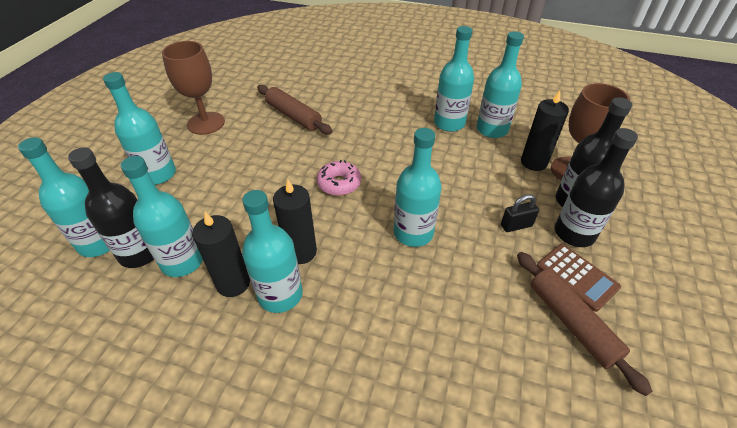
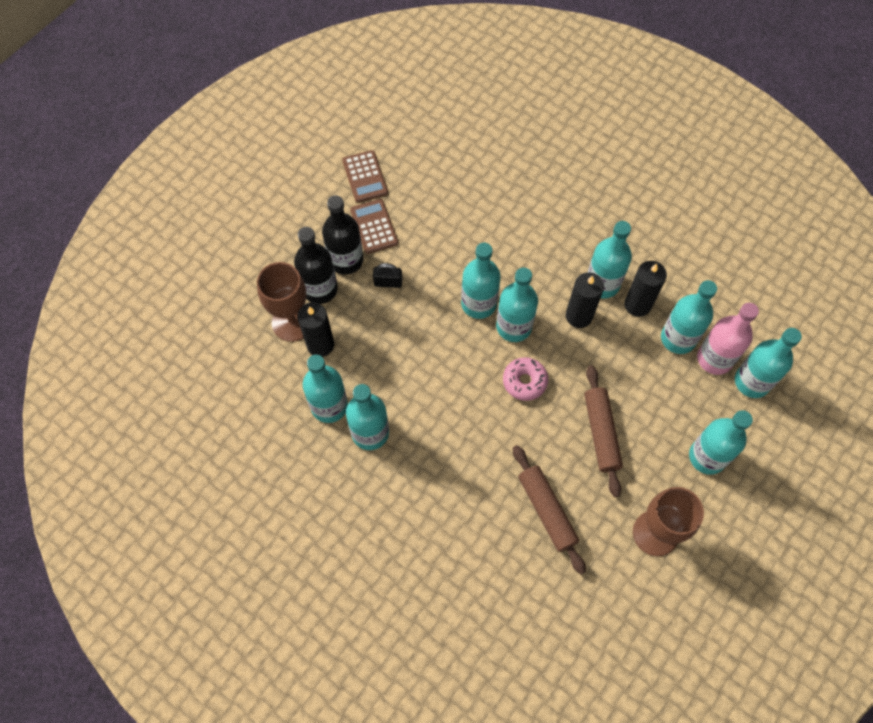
camera: 160 degrees left, 20 degrees up
(140, 253) = (714, 359): black bottle -> pink bottle
(367, 223) = (514, 326): none -> turquoise bottle
(571, 322) = (404, 199): brown rolling pin -> brown rolling pin (601, 433)
(642, 337) = (365, 177): none -> brown calculator

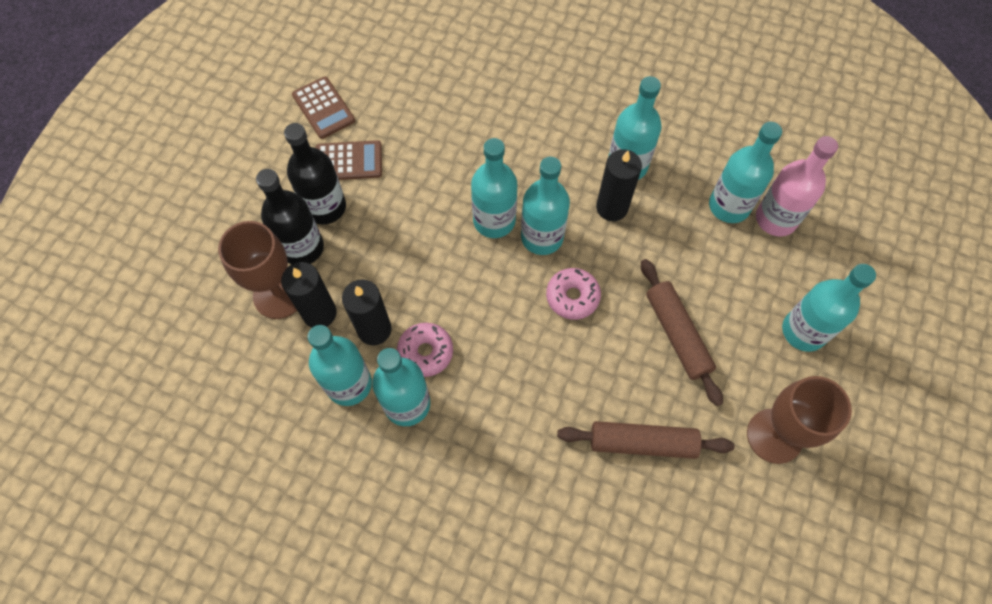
camera: 15 degrees left, 0 degrees up
(374, 226) = (349, 161): brown calculator -> brown calculator turned 120 degrees clockwise
(388, 282) = (382, 221): black padlock -> none
(395, 396) = (425, 352): none -> pink donut
(546, 511) = (642, 443): brown rolling pin -> brown rolling pin turned 45 degrees counterclockwise
(637, 305) = (673, 179): black candle -> black candle (374, 329)
(752, 381) = (824, 234): turquoise bottle -> none

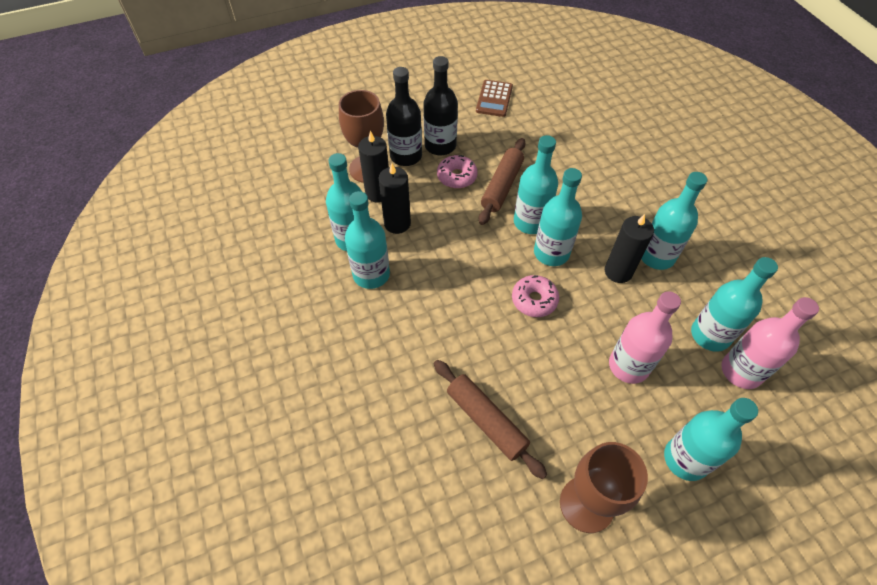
camera: 45 degrees right, 10 degrees down
(349, 161) = (478, 133): brown calculator -> none
(425, 352) = (411, 257): pink donut -> pink donut (456, 177)
(677, 334) = (583, 379): brown rolling pin -> brown rolling pin (502, 186)
(698, 290) = (628, 366): none -> pink bottle

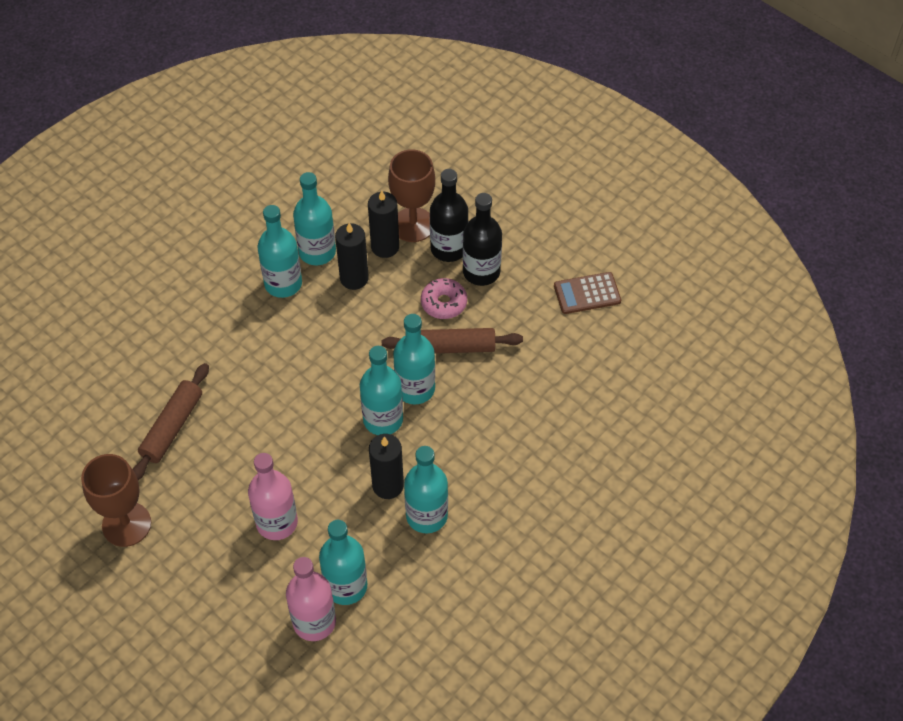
camera: 65 degrees right, 0 degrees up
(534, 300) = (316, 423): pink donut -> none
(685, 459) = (198, 591): turquoise bottle -> none

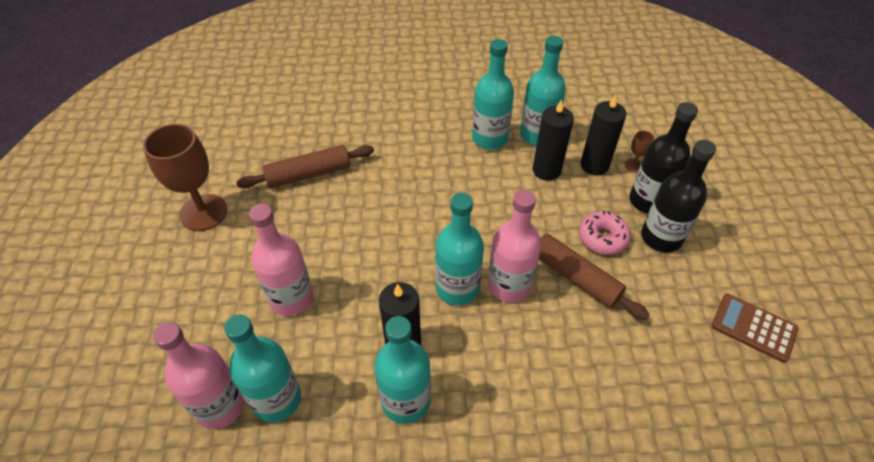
camera: 45 degrees right, 5 degrees down
(413, 225) = (634, 165): brown goblet -> brown goblet, size x0.42
(415, 389) = (509, 285): turquoise bottle -> pink bottle

